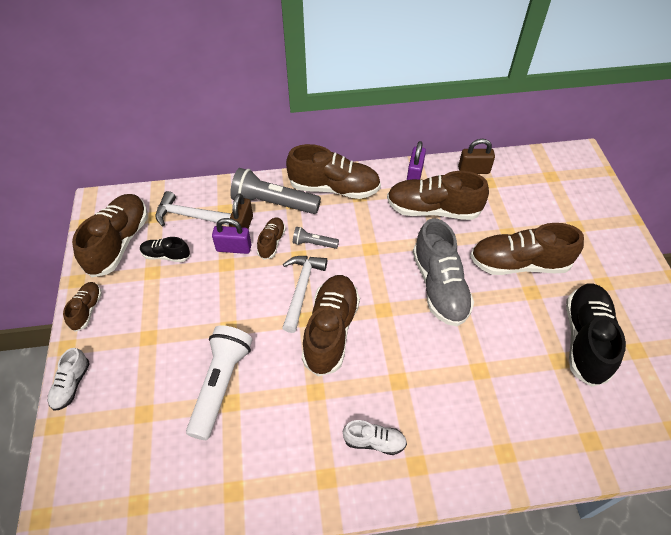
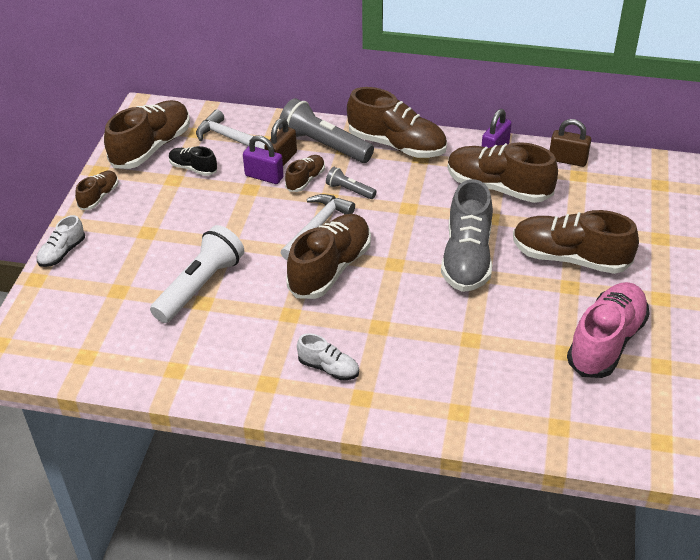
camera: 20 degrees right, 10 degrees down
(585, 339) = (606, 342): black shoe -> pink shoe

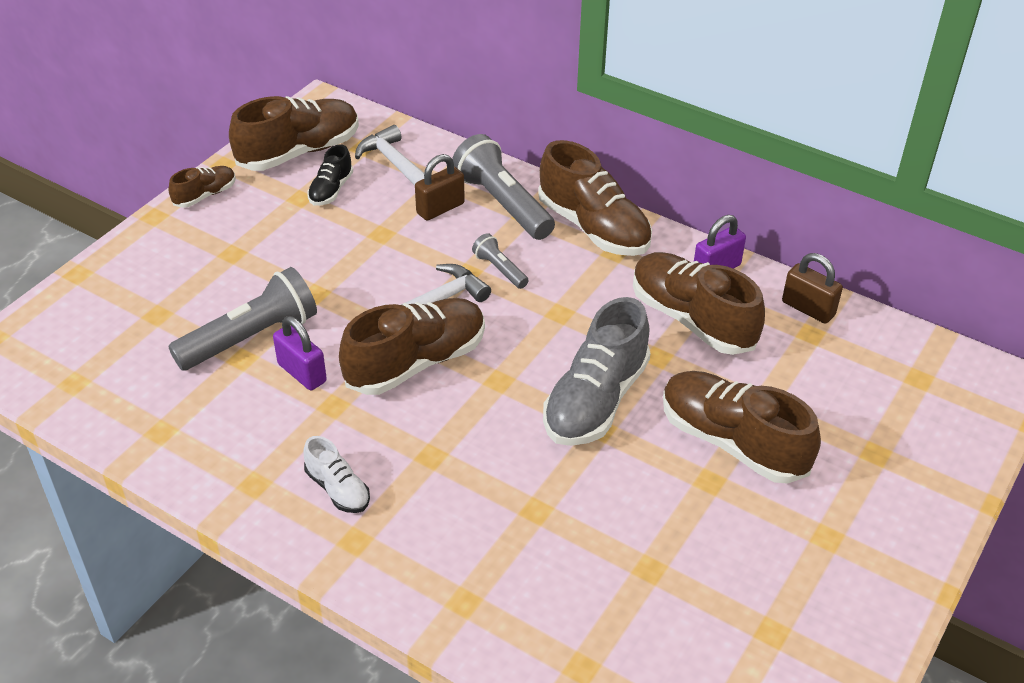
camera: 20 degrees right, 0 degrees up
(62, 253) = (125, 250): white shoe -> none
(193, 168) = (331, 190): black shoe -> black shoe turned 120 degrees counterclockwise
(200, 286) = (251, 337): white flashlight -> grey flashlight
(264, 176) = (407, 223): purple padlock -> purple padlock (302, 373)
(305, 180) = (454, 241): brown shoe -> none
(606, 342) = (714, 573): pink shoe -> none

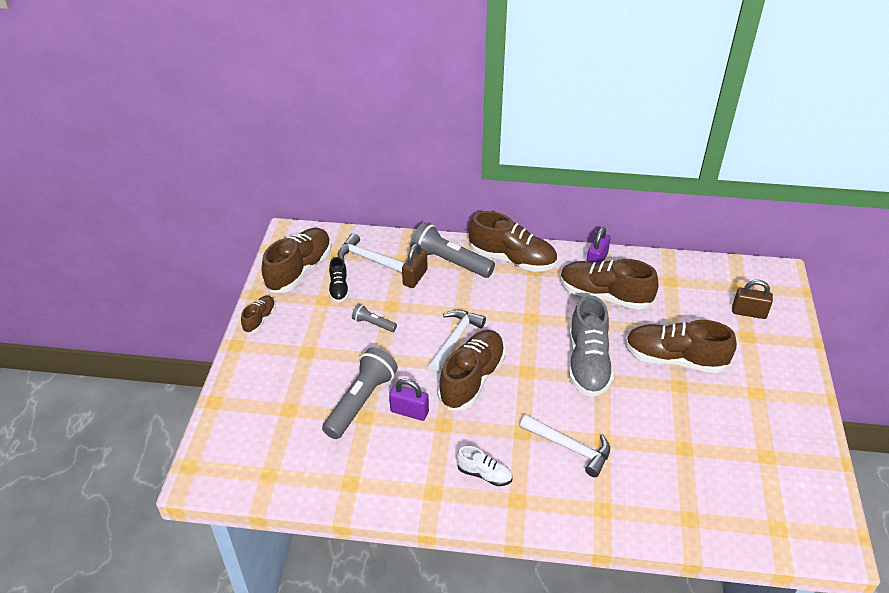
camera: 25 degrees left, 0 degrees up
(482, 502) = (570, 448): none -> white hammer
(500, 269) = (478, 303): grey flashlight -> grey flashlight (373, 324)
(808, 308) = (659, 267): brown padlock -> brown padlock (749, 312)

